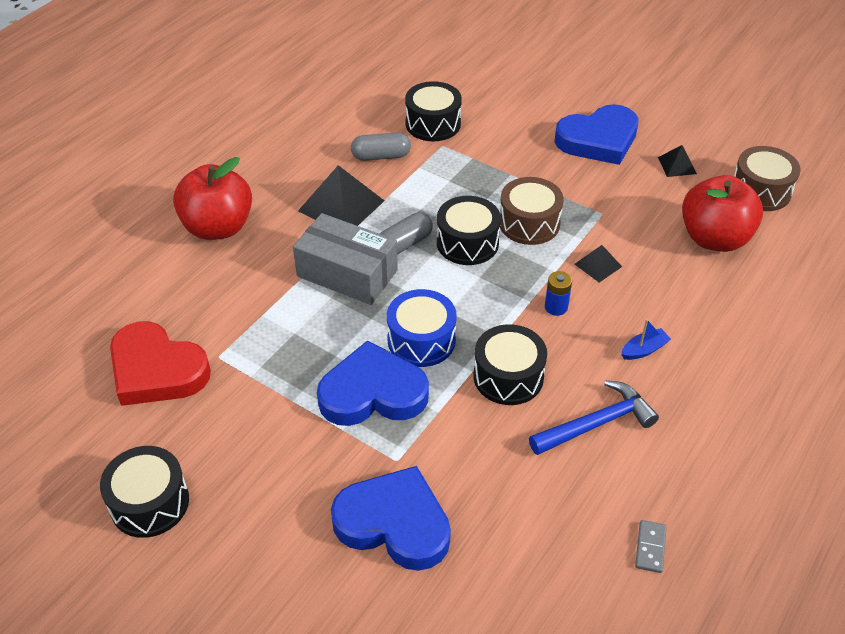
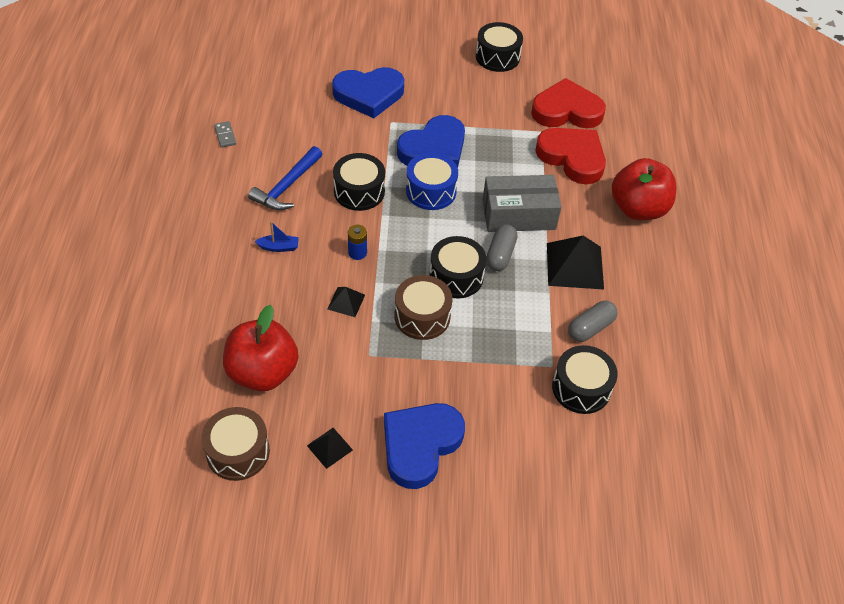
camera: 145 degrees right, 5 degrees up
(220, 308) = (572, 157): none -> red heart
(644, 350) = (279, 247): blue boat -> blue boat turned 120 degrees counterclockwise

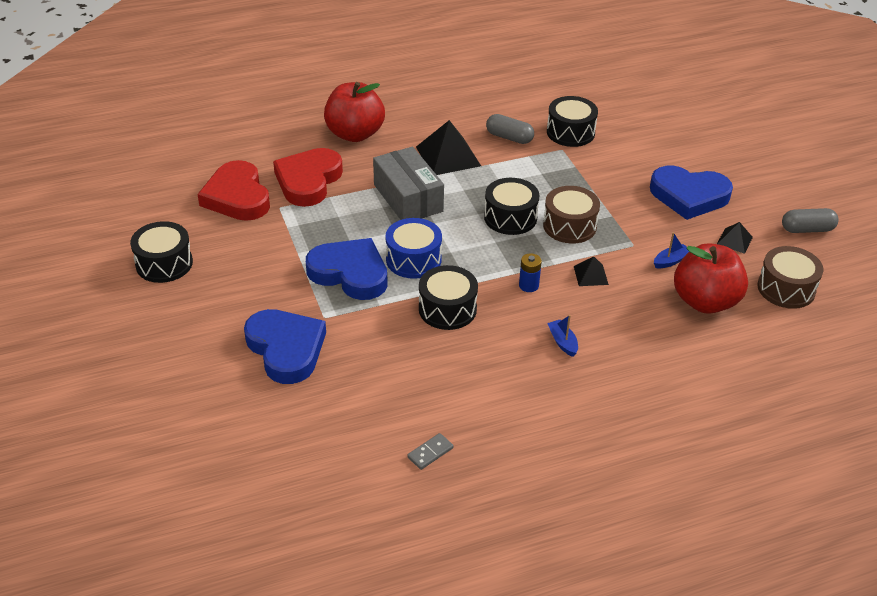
camera: 110 degrees left, 10 degrees down
(287, 186) = (476, 366): blue hammer -> none
(330, 374) = (671, 261): none -> blue boat
(500, 254) = (465, 198): grey capsule -> grey capsule (807, 229)

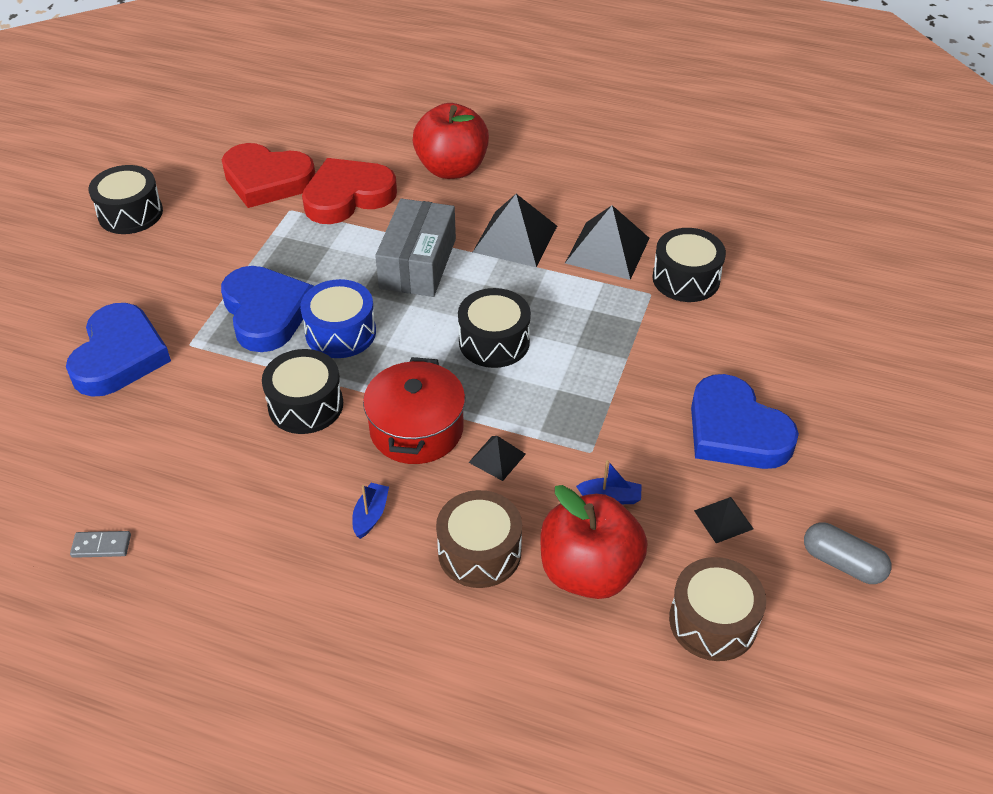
camera: 40 degrees right, 5 degrees up
(237, 197) = (267, 180): red heart -> red heart turned 90 degrees counterclockwise
(509, 137) = (607, 250): grey capsule -> black pyramid
(528, 285) = (416, 429): blue battery -> red pot
(569, 226) = (546, 387): brown drum -> brown drum (479, 552)

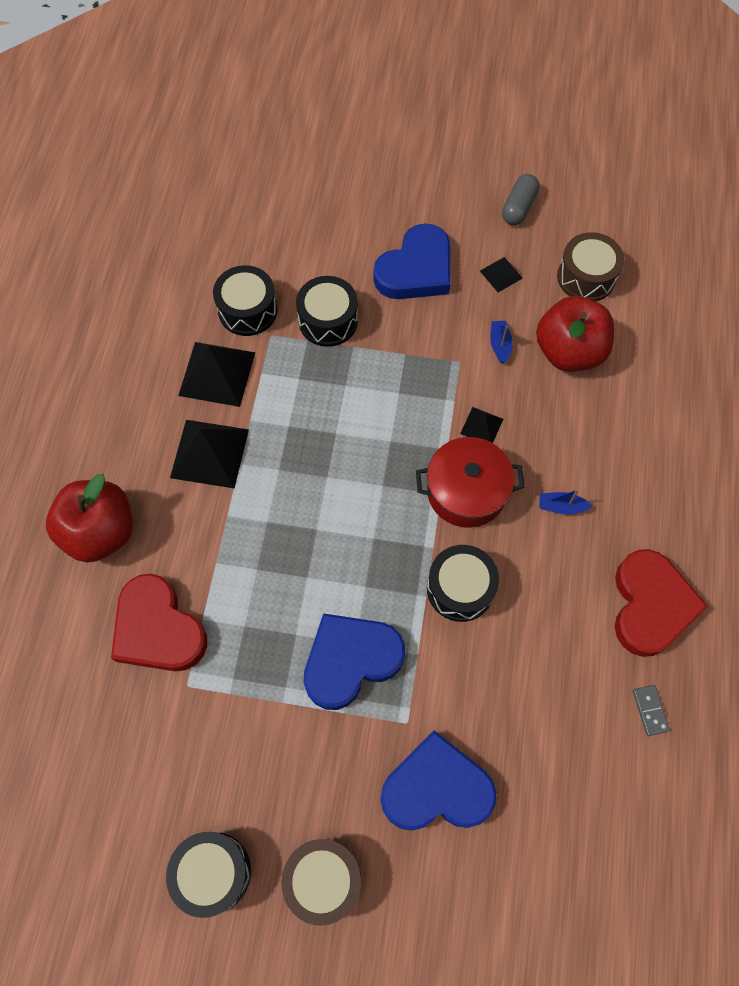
camera: 100 degrees left, 20 degrees up
(267, 180) = (136, 728): red heart -> red heart (650, 605)
(340, 332) = (365, 582): blue drum -> none
(418, 263) = (258, 534): grey box -> none
(479, 552) = (572, 424): brown drum -> brown drum (323, 880)
(494, 342) = (352, 449): black drum -> black drum (328, 320)

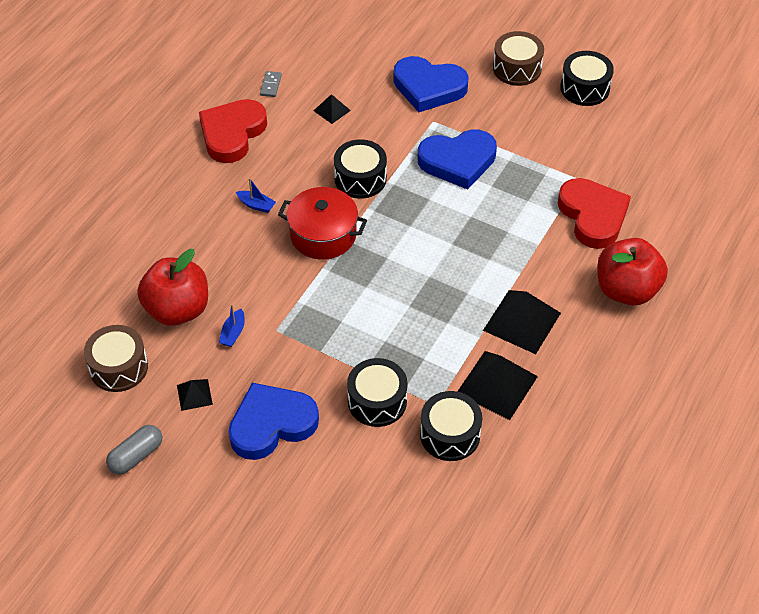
camera: 160 degrees left, 15 degrees down
(481, 426) = (285, 275): black pyramid -> black pyramid (332, 110)

